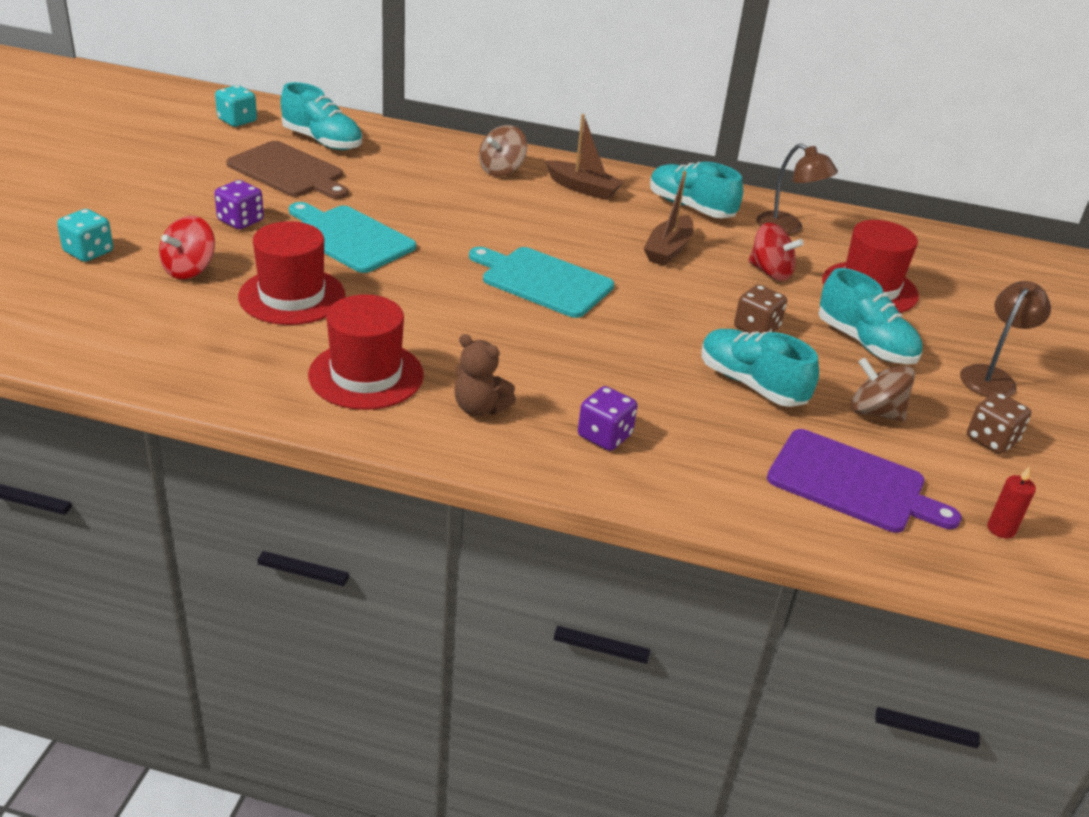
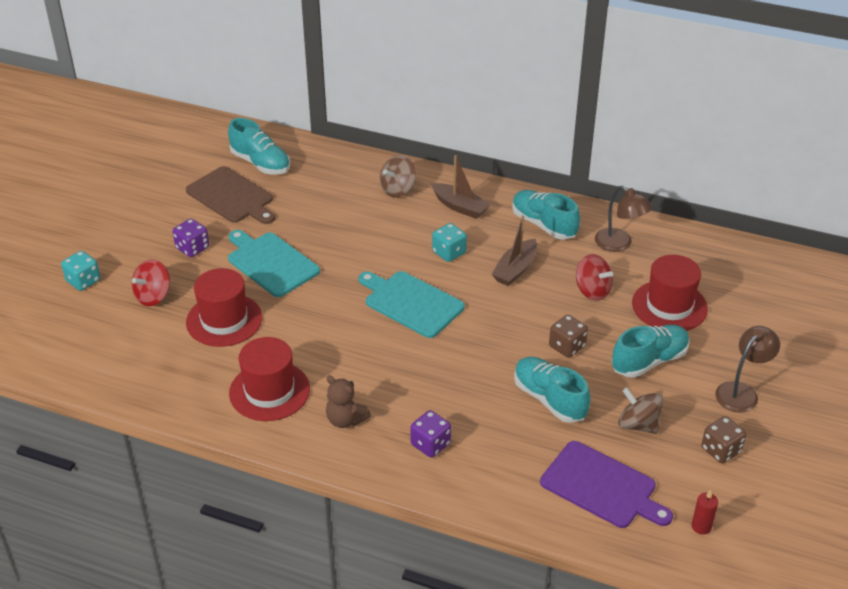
camera: 10 degrees right, 5 degrees up
(237, 120) = (197, 143): turquoise dice -> turquoise dice (449, 252)
(865, 344) = (649, 361): turquoise shoe -> turquoise shoe turned 90 degrees counterclockwise

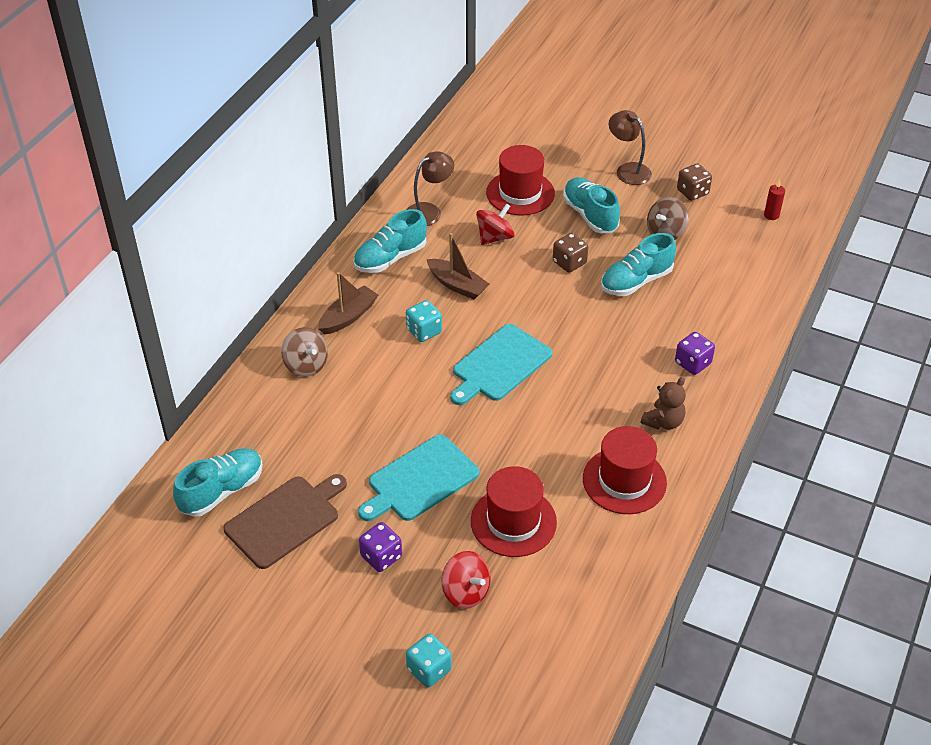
camera: 85 degrees left, 5 degrees up
(602, 486) = (735, 262): purple cutting board -> none

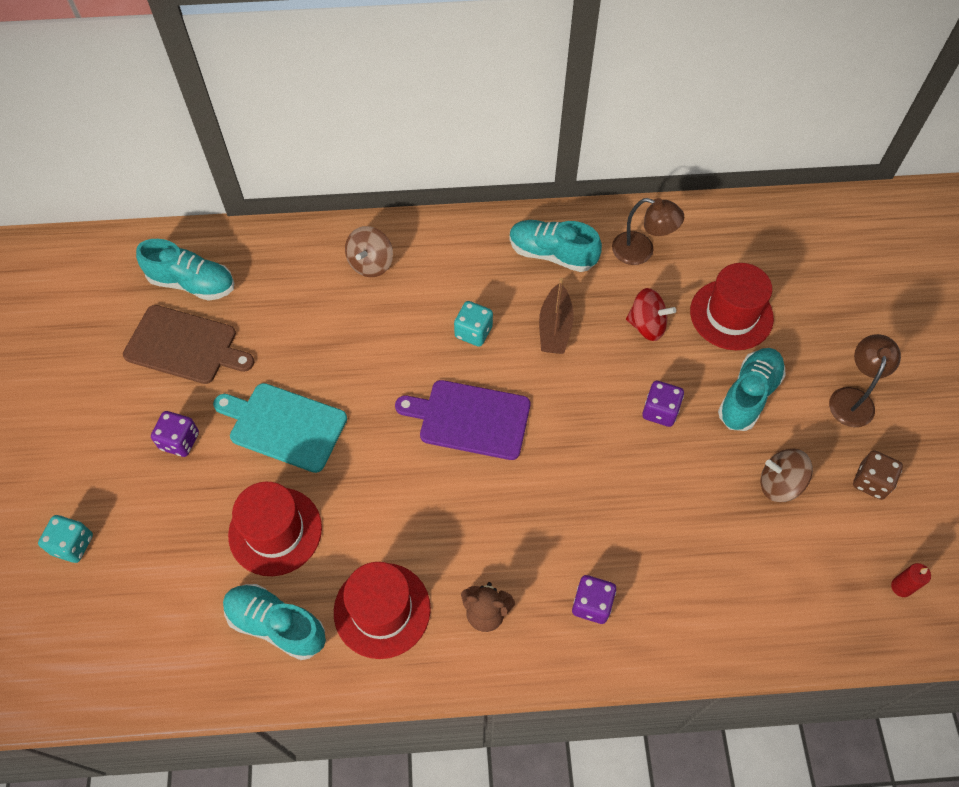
camera: 60 degrees right, 15 degrees up
(348, 317) = (451, 262): brown boat -> none
(466, 592) = (172, 531): red spinning top -> none
(499, 365) = (470, 419): turquoise cutting board -> purple cutting board
(569, 263) = (660, 411): brown dice -> purple dice
(636, 281) = (679, 489): turquoise shoe -> turquoise shoe (276, 625)

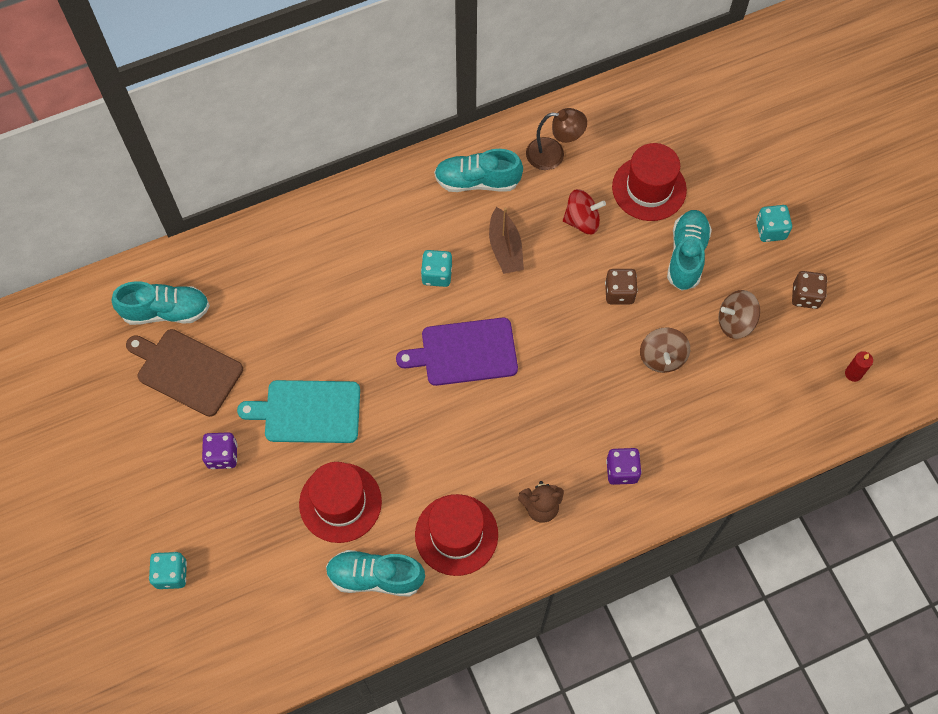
camera: 20 degrees left, 5 degrees up
(185, 346) = (186, 371): brown cutting board -> brown cutting board turned 150 degrees counterclockwise
(371, 263) = (320, 241): brown spinning top -> brown spinning top (662, 357)
(660, 411) = (619, 293): purple dice -> brown dice
(853, 398) = (770, 230): brown lamp -> turquoise dice

